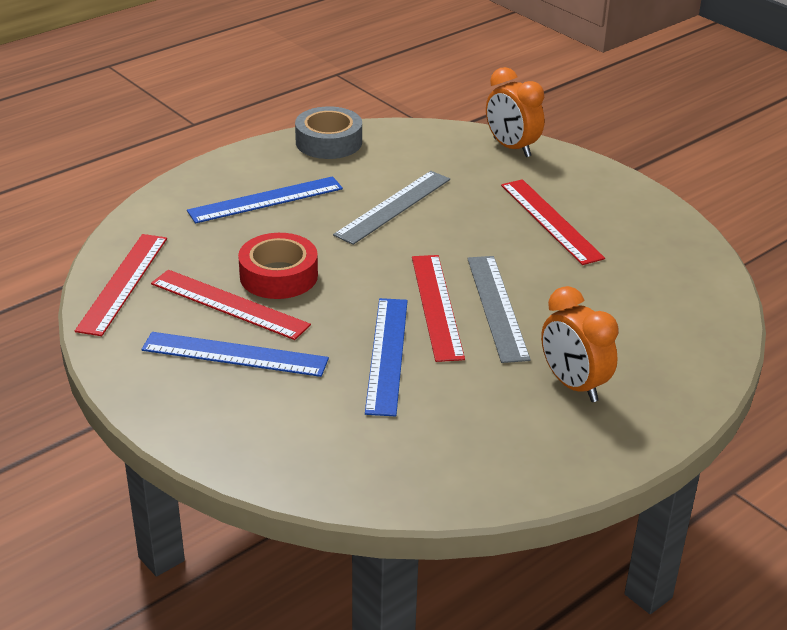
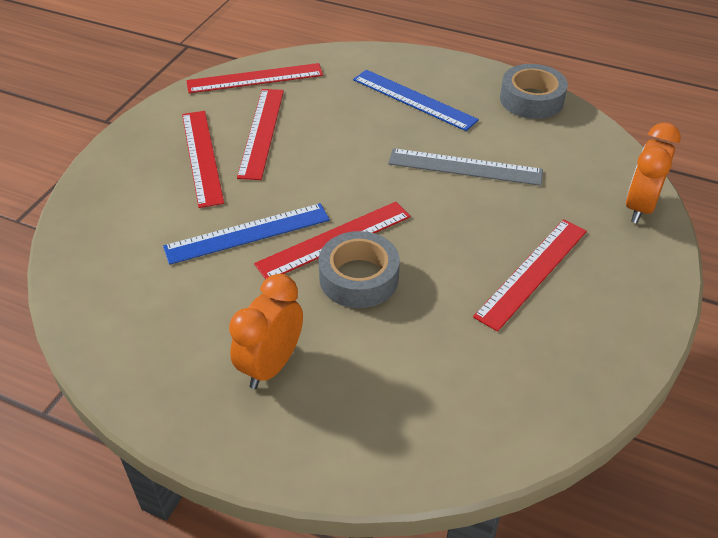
camera: 65 degrees right, 10 degrees up
(235, 354) = (202, 157): blue ruler -> red ruler
(278, 276) = (315, 142): red tape -> none
(496, 307) = (359, 278): grey ruler -> grey tape

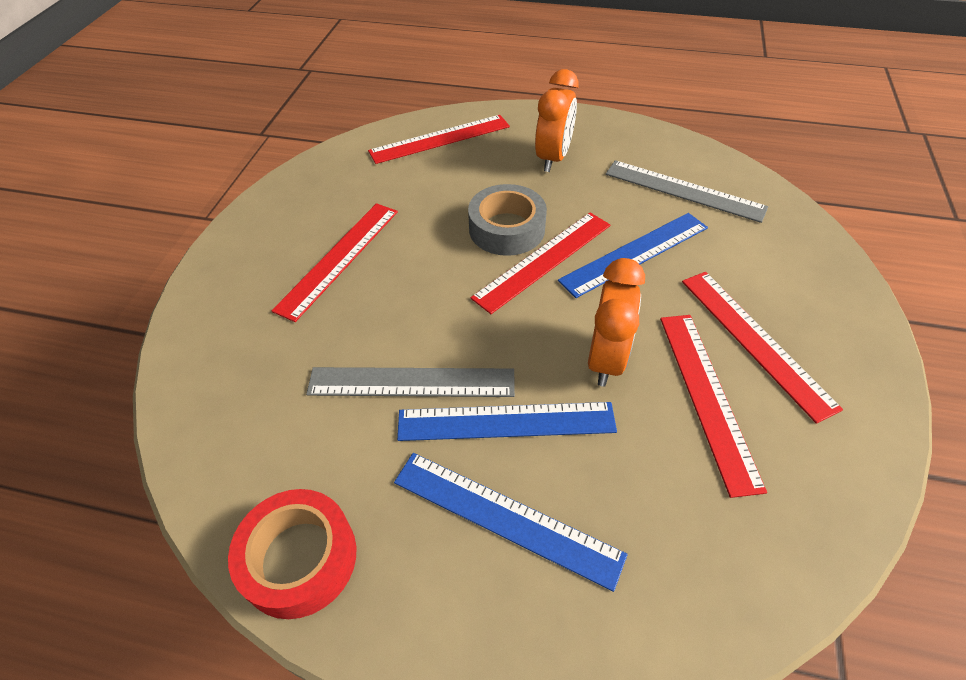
camera: 170 degrees right, 5 degrees up
(151, 292) = (684, 191): none -> grey ruler
(255, 78) = (798, 524): red ruler -> red ruler (440, 139)
(402, 138) = (506, 422): none -> blue ruler
(531, 99) = (299, 558): grey tape -> red tape
(639, 207) = (195, 356): orange clock -> orange clock (606, 359)

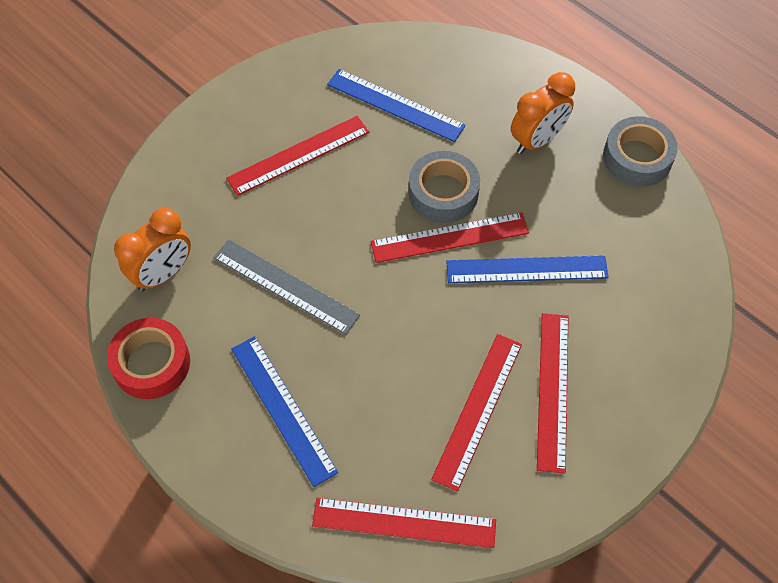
camera: 30 degrees right, 10 degrees up
(440, 139) = (455, 70): red ruler -> red ruler (404, 523)
(506, 422) = (327, 349): blue ruler -> blue ruler (395, 105)
(606, 359) = (430, 343): orange clock -> orange clock (163, 274)
(643, 138) = (637, 158): none -> grey tape
(684, 191) = (622, 232): grey ruler -> none

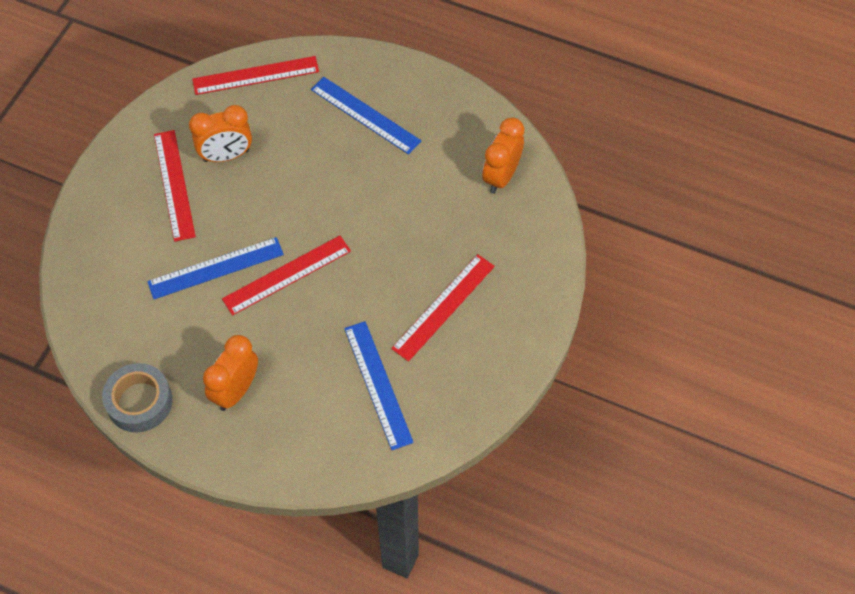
camera: 160 degrees right, 0 degrees up
(151, 363) = (473, 115): red tape -> none
(286, 286) = (402, 197): grey ruler -> none
(395, 105) = (378, 384): blue ruler -> blue ruler turned 60 degrees clockwise
(443, 193) = (305, 312): grey tape -> none
(477, 409) = (226, 156): red ruler -> orange clock

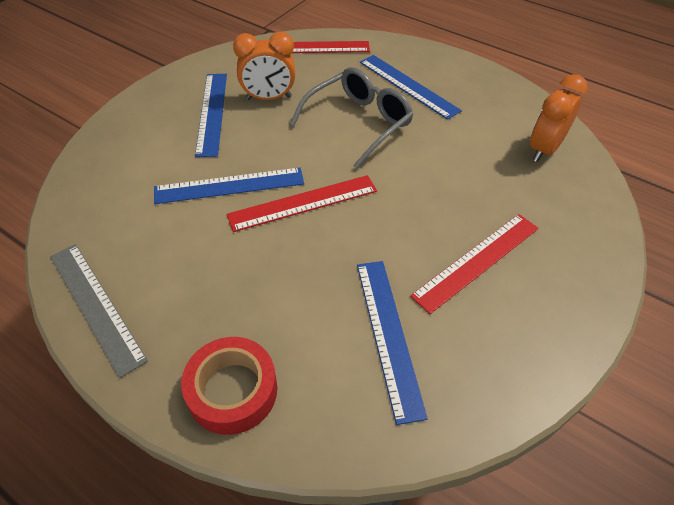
camera: 10 degrees right, 10 degrees down
(139, 402) = (95, 306): grey tape -> grey ruler
(174, 184) = (212, 113): red ruler -> blue ruler
(236, 390) = (213, 312): orange clock -> none
(268, 447) = (232, 390): none -> red tape
(322, 174) = (358, 123): none -> grey glasses

